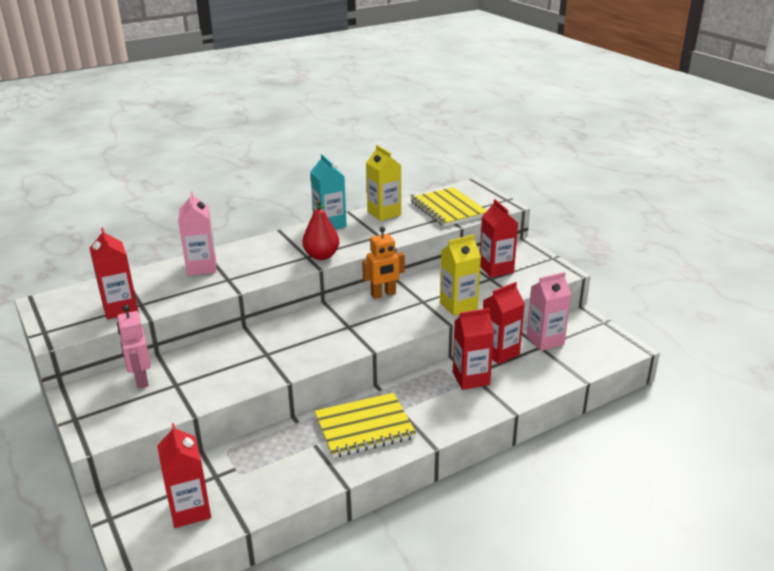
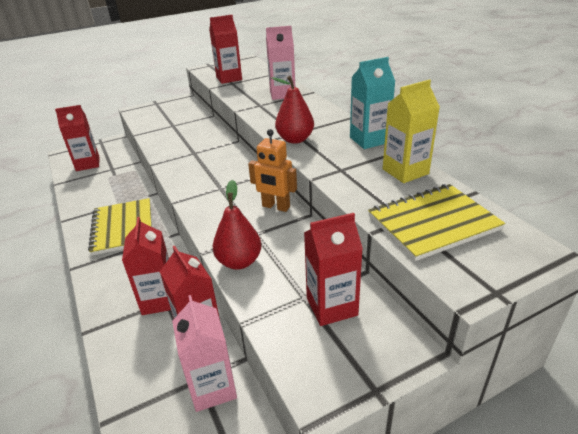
camera: 95 degrees right, 5 degrees up
(141, 379) = (185, 114): pink robot -> none
(383, 294) = (275, 207): orange robot -> orange robot turned 45 degrees counterclockwise
(458, 306) = (239, 261): yellow carton -> red pear

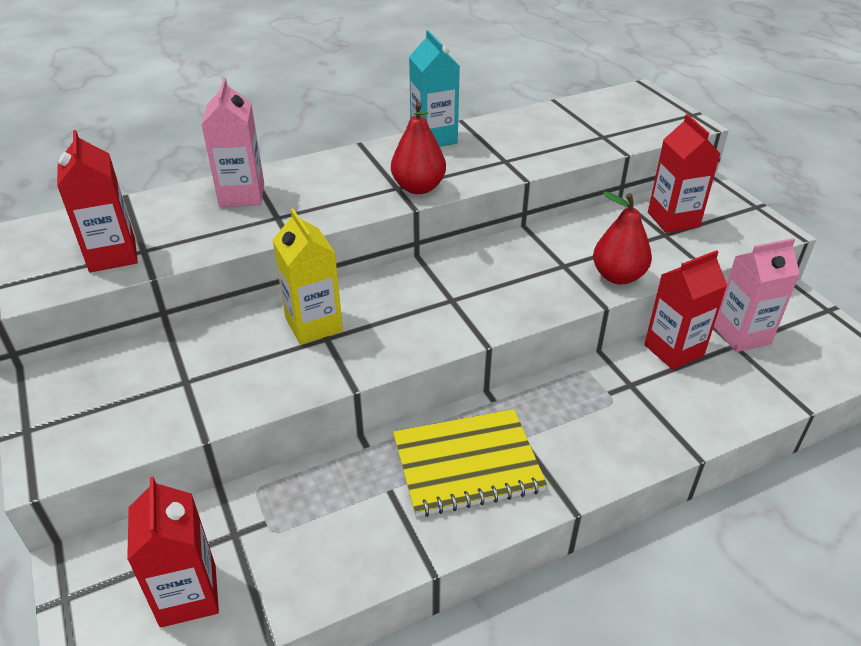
camera: 90 degrees left, 5 degrees up
(159, 300) = (630, 391): red carton -> none
(275, 207) = (506, 250): orange robot -> none
(405, 171) = (513, 126): yellow carton -> yellow carton (314, 325)
(433, 223) = (607, 124): yellow notebook -> none

